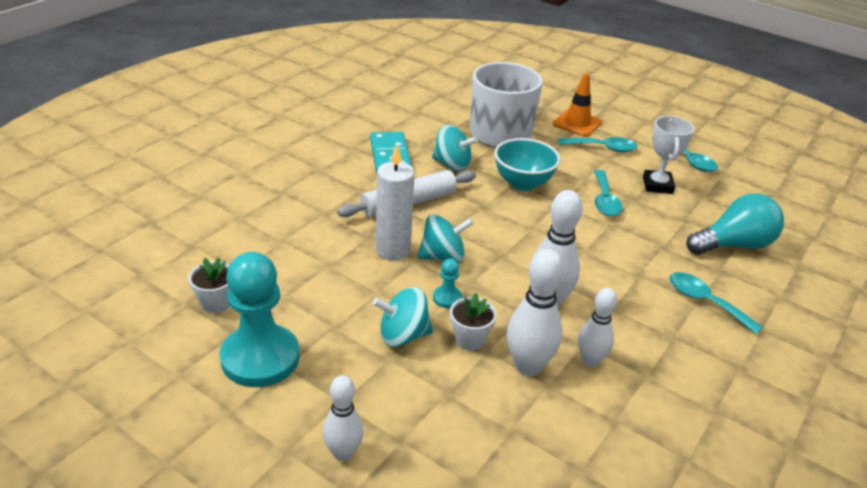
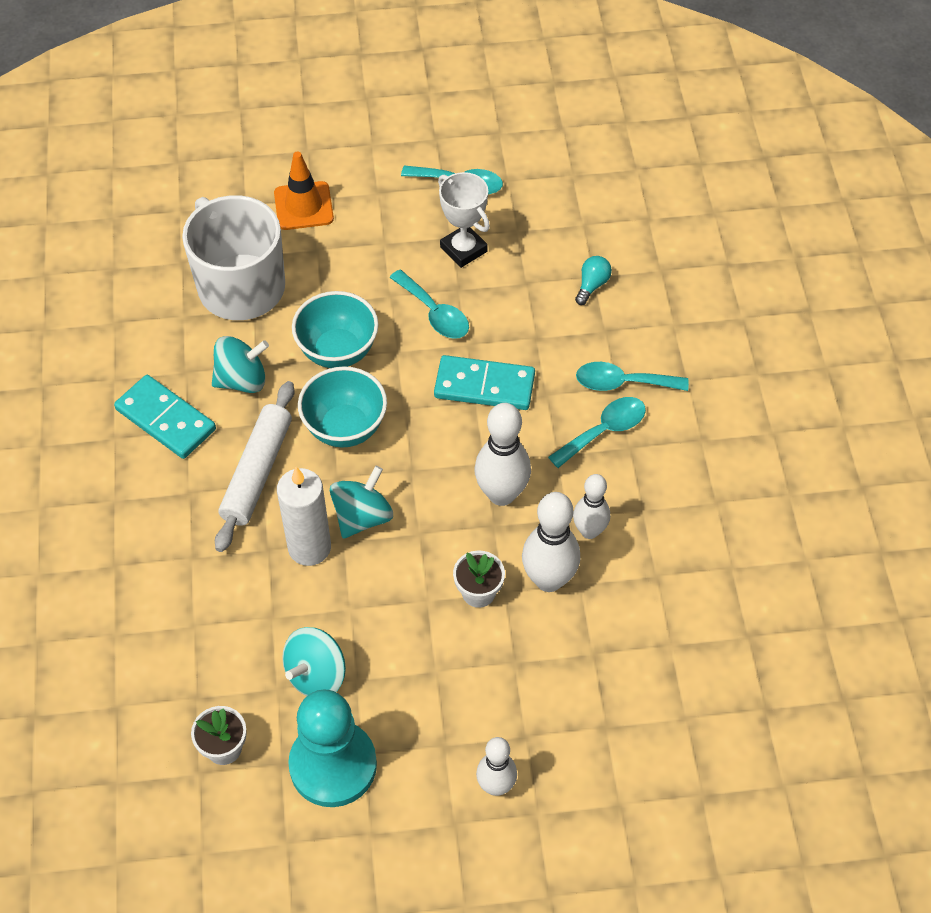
camera: 40 degrees left, 20 degrees up
(403, 335) = (422, 636): turquoise spinning top -> turquoise spinning top (316, 675)
(447, 298) = (415, 563): turquoise pawn -> none
(484, 215) = (345, 428): none -> turquoise bowl
(599, 247) = (484, 385): none -> turquoise domino
(602, 148) = (364, 229): turquoise spoon -> turquoise spoon (604, 431)
(733, 245) = (592, 285): turquoise light bulb -> turquoise light bulb, size x0.46

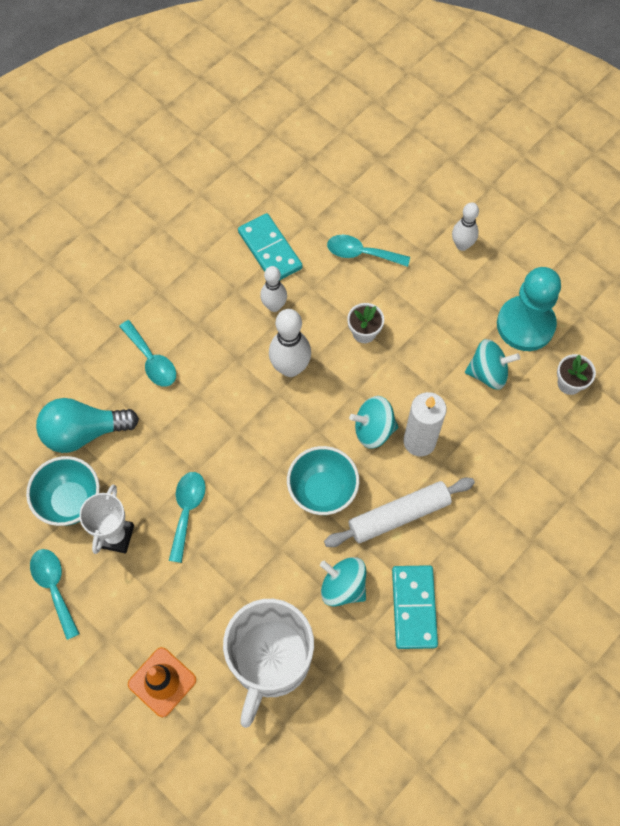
camera: 130 degrees left, 10 degrees up
(338, 351) = (269, 546): turquoise bowl -> turquoise bowl (70, 501)
(484, 385) = (220, 436): turquoise domino -> turquoise domino (270, 250)
(549, 579) = (324, 304): white bowling pin -> none
(592, 285) = (84, 432): turquoise light bulb -> turquoise light bulb, size x2.15
(604, 431) = (197, 346): turquoise spoon -> turquoise spoon (361, 253)

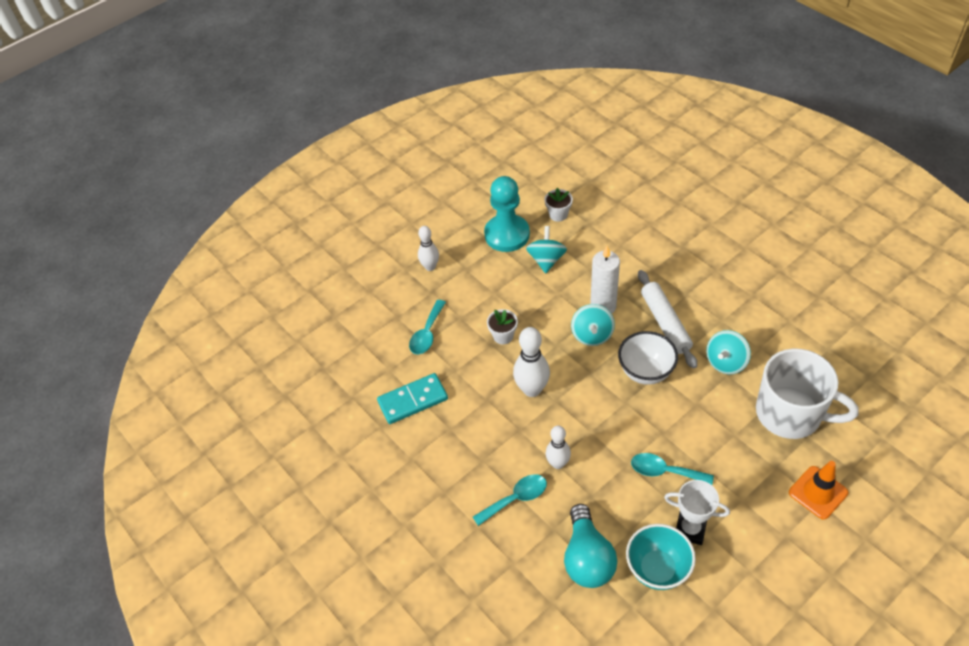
camera: 80 degrees left, 15 degrees down
(54, 587) = (742, 582): turquoise spoon -> none
(274, 306) = (470, 399): white bowling pin -> white bowling pin (558, 463)
(322, 491) = (645, 372): turquoise bowl -> white bowl
(414, 607) = (739, 318): turquoise domino -> none

